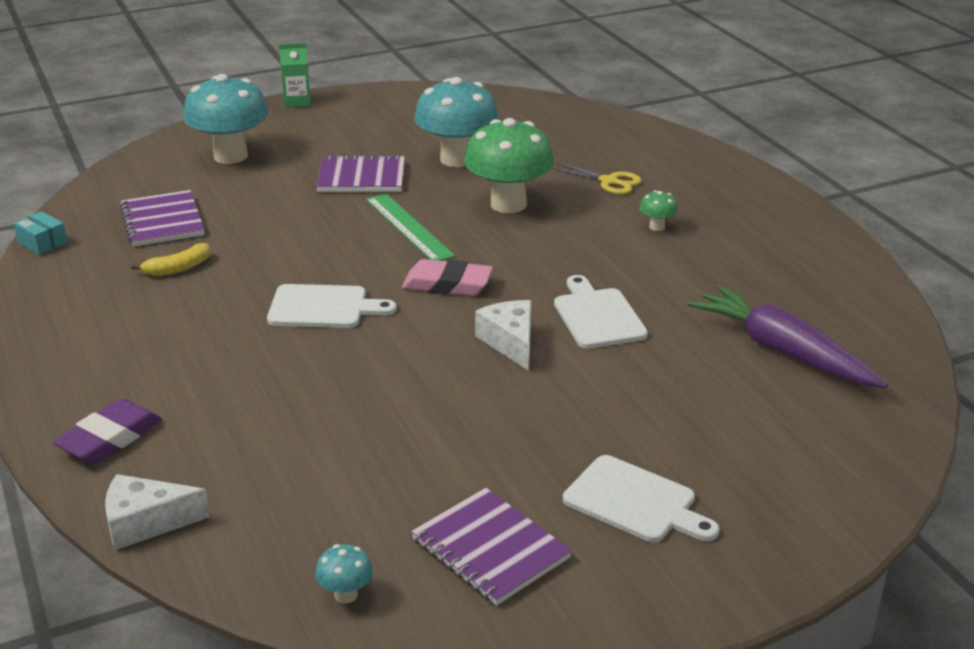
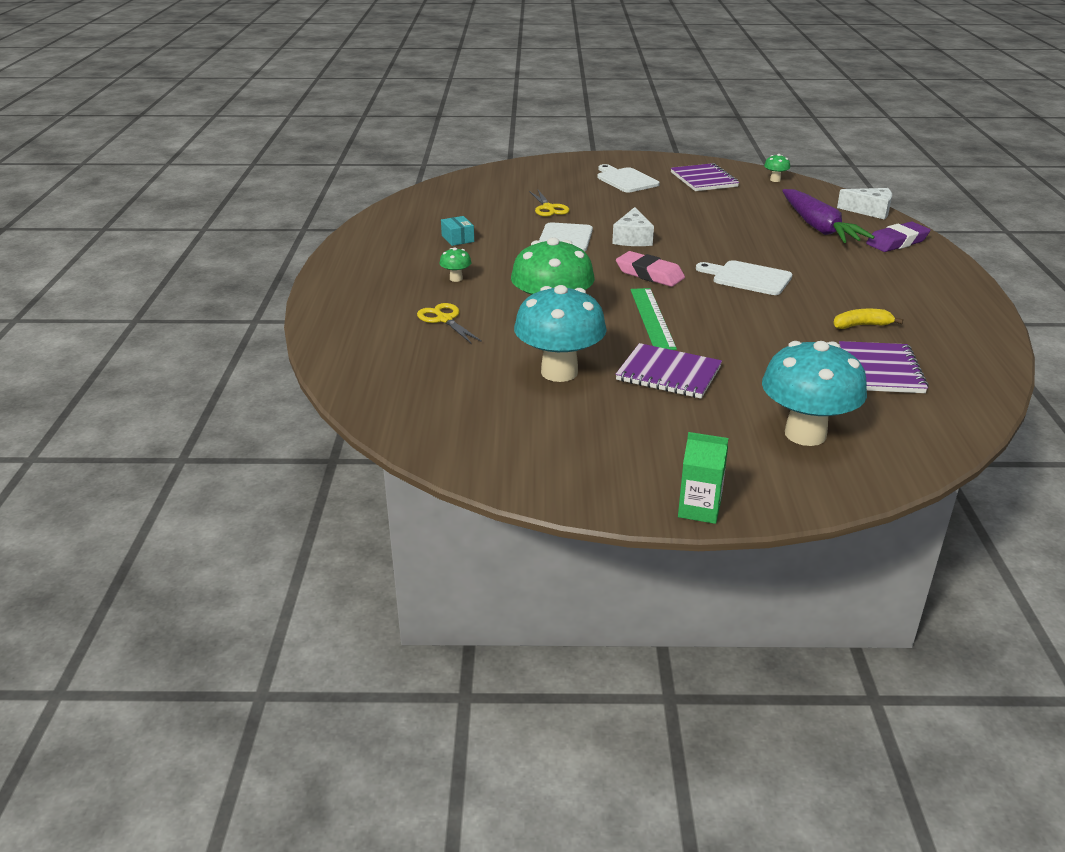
camera: 155 degrees left, 0 degrees up
(42, 243) = (997, 373): turquoise box -> turquoise box (458, 239)
(346, 595) = (775, 180): turquoise mushroom -> green mushroom
(685, 378) = (548, 208): none -> yellow scissors
(783, 351) = (479, 208): purple carrot -> purple carrot (818, 227)

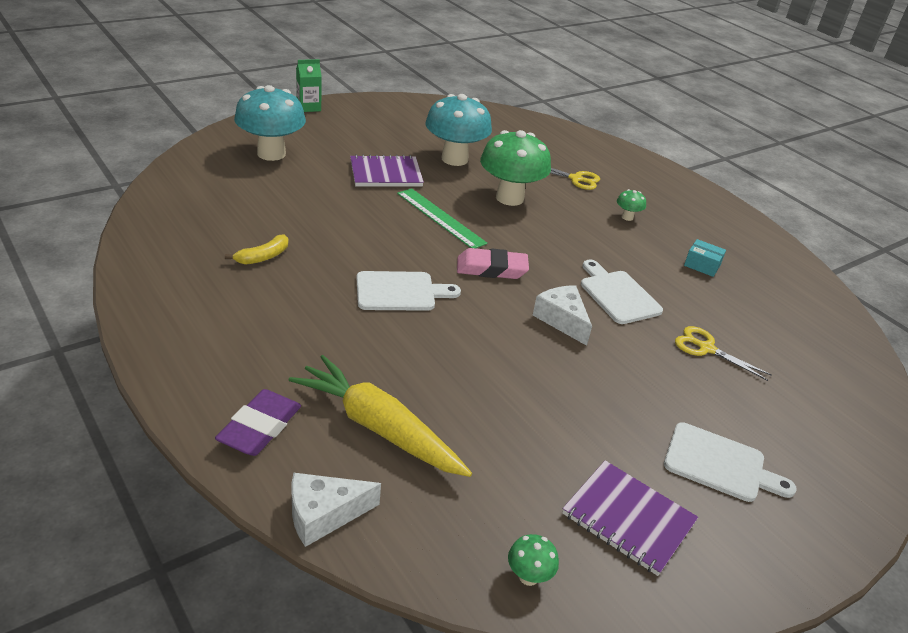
camera: 140 degrees right, 5 degrees up
(818, 227) = (379, 428): purple carrot -> yellow carrot
(880, 370) = (234, 213): purple notebook -> none

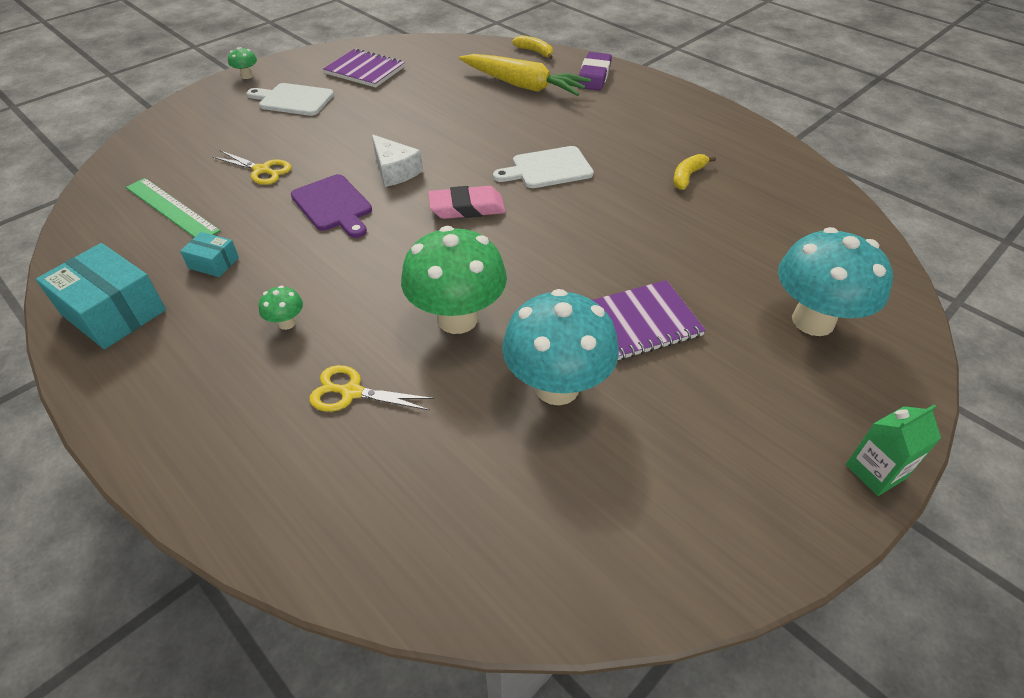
camera: 175 degrees right, 10 degrees up
(324, 515) = (535, 52): white cheese -> yellow banana
(440, 218) = (539, 262): green ruler -> green ruler (171, 209)
(528, 576) = (423, 47): green mushroom -> green mushroom (247, 76)
(617, 295) = (333, 205): white cutting board -> purple cutting board
(754, 246) = (113, 312): none -> turquoise box

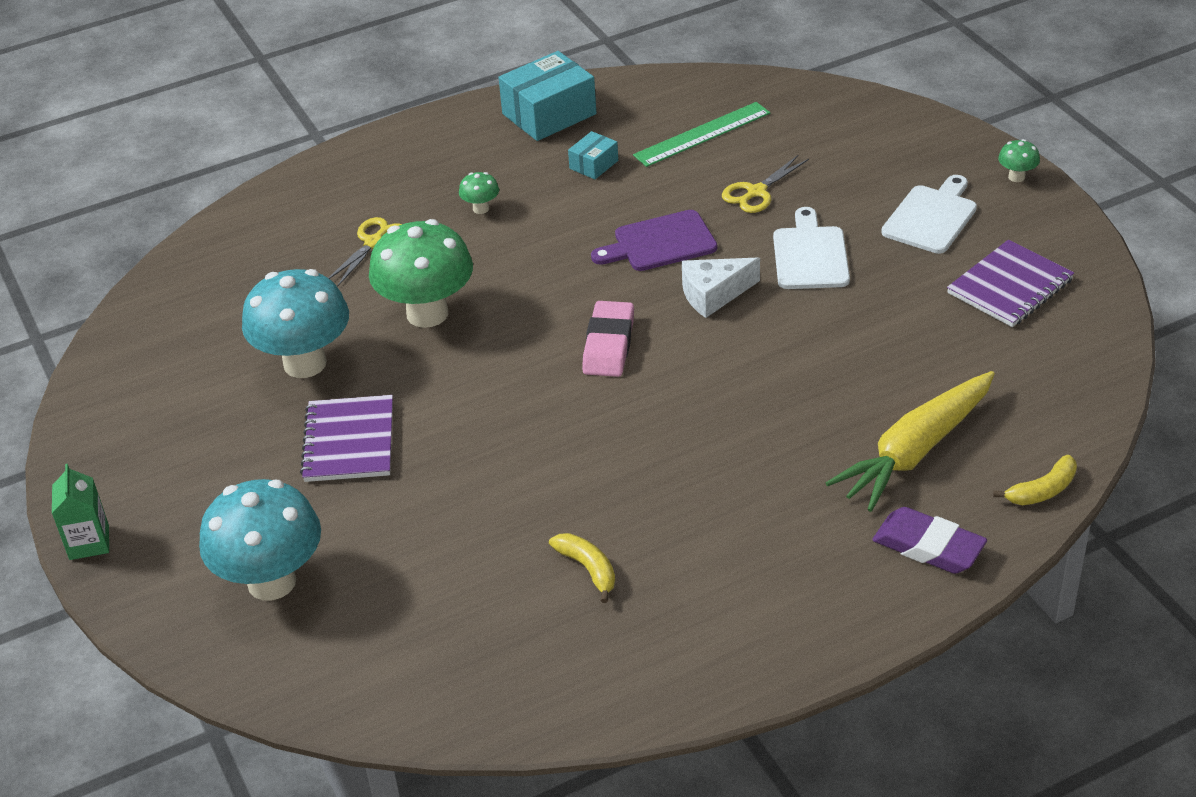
camera: 110 degrees right, 5 degrees down
(548, 169) = (664, 431): white cutting board -> white cutting board (810, 255)

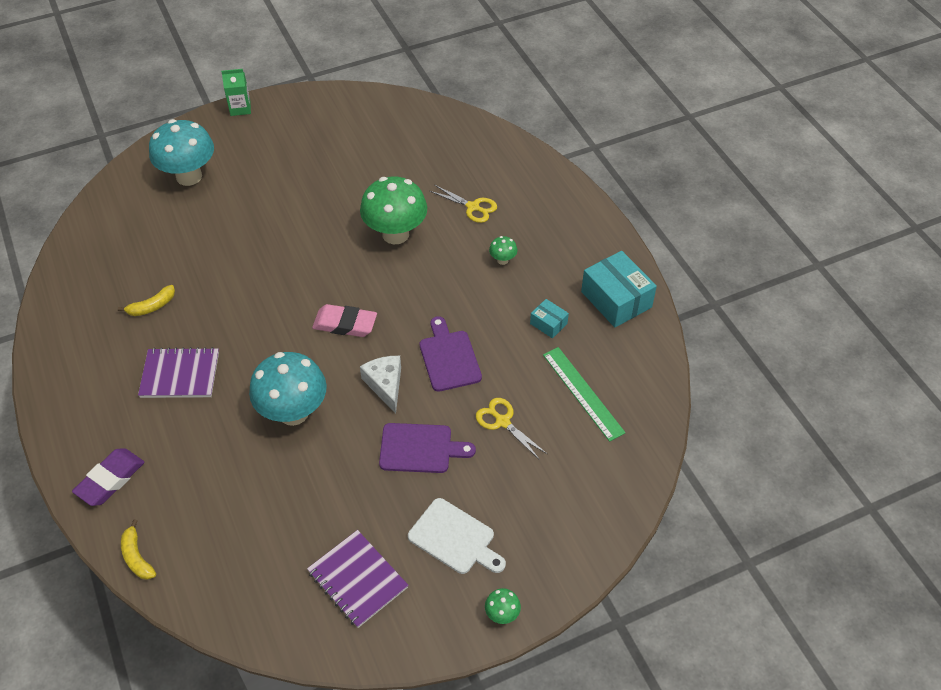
camera: 90 degrees right, 10 degrees up
(305, 363) = (360, 180): turquoise mushroom -> turquoise mushroom (293, 412)
(349, 441) = (287, 202): purple notebook -> purple notebook (180, 375)
(810, 255) = (420, 448): white cutting board -> purple cutting board
(915, 451) = (197, 486): yellow carrot -> none

